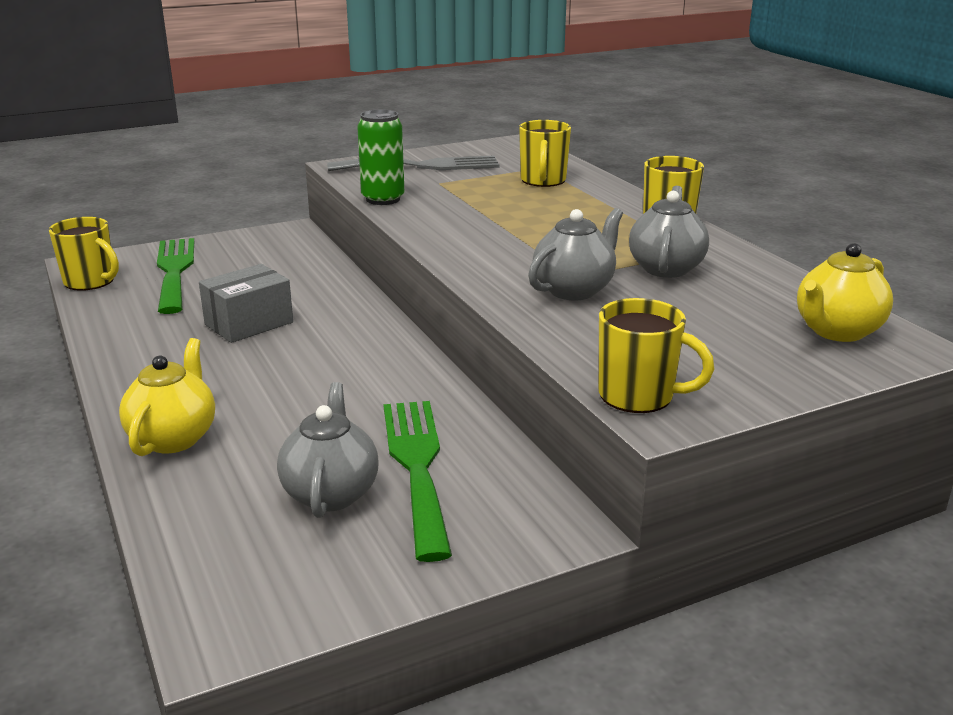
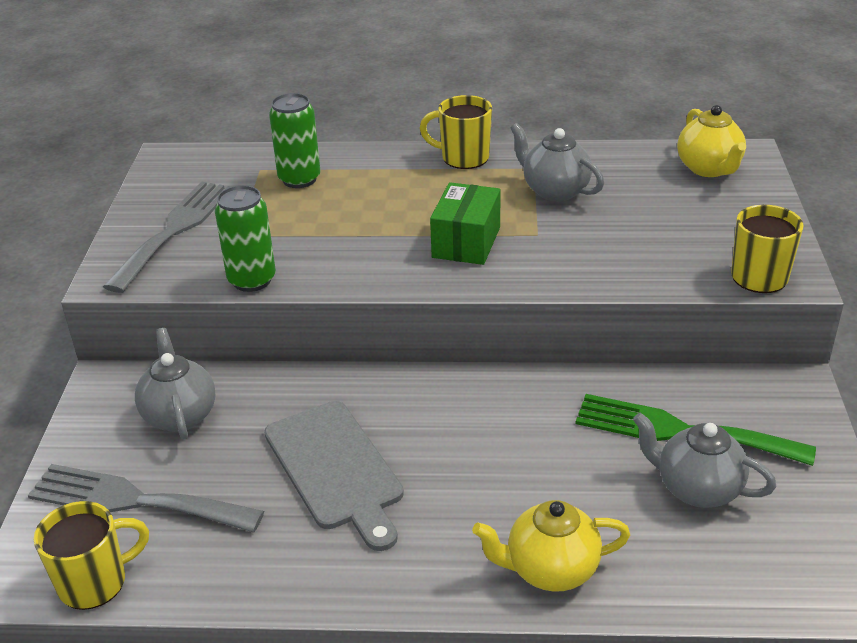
camera: 60 degrees left, 10 degrees up
(174, 271) = (135, 500): green fork -> grey fork
(174, 438) = (550, 570): yellow teapot -> yellow teapot turned 45 degrees counterclockwise
(249, 323) = (336, 469): grey box -> grey cutting board
(524, 252) = (466, 242): none -> green box
(543, 181) = (299, 179): yellow mug -> green can
(574, 290) = (565, 244): grey teapot -> grey teapot (180, 415)

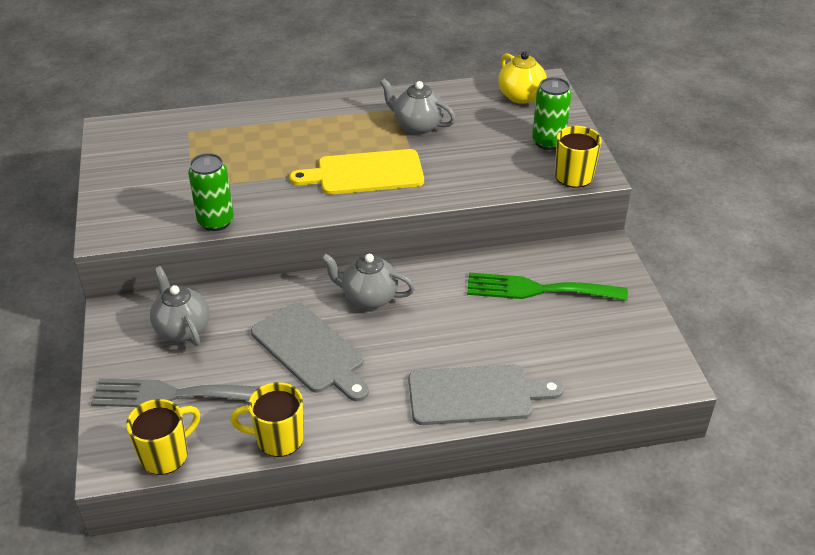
camera: 15 degrees left, 5 degrees up
(175, 230) = (140, 189): grey fork -> none
(299, 179) = (222, 136): green can -> green can (548, 142)
(463, 158) = (342, 106): yellow mug -> yellow mug (278, 439)
(466, 242) = (365, 173): green box -> yellow cutting board
(550, 570) = (476, 395): yellow teapot -> grey cutting board
(697, 489) = (557, 327): grey teapot -> grey teapot (368, 298)

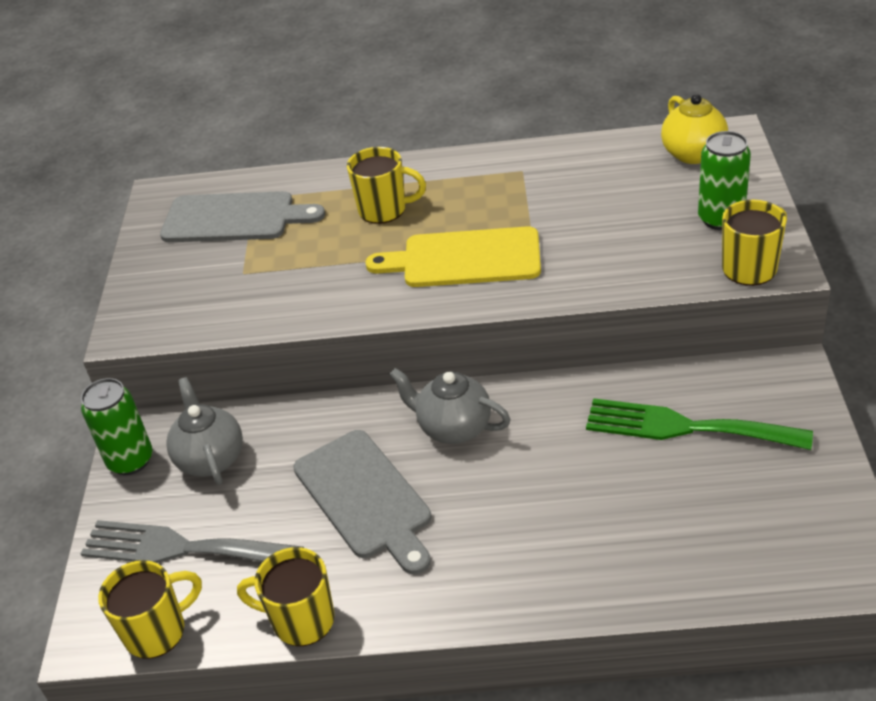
camera: 15 degrees right, 0 degrees up
(216, 221) = (263, 320): green can -> green can (130, 460)
(295, 139) = (384, 210): none -> yellow mug
(417, 126) = (545, 194): grey teapot -> none
(476, 395) = (575, 576): grey cutting board -> grey cutting board (234, 218)

